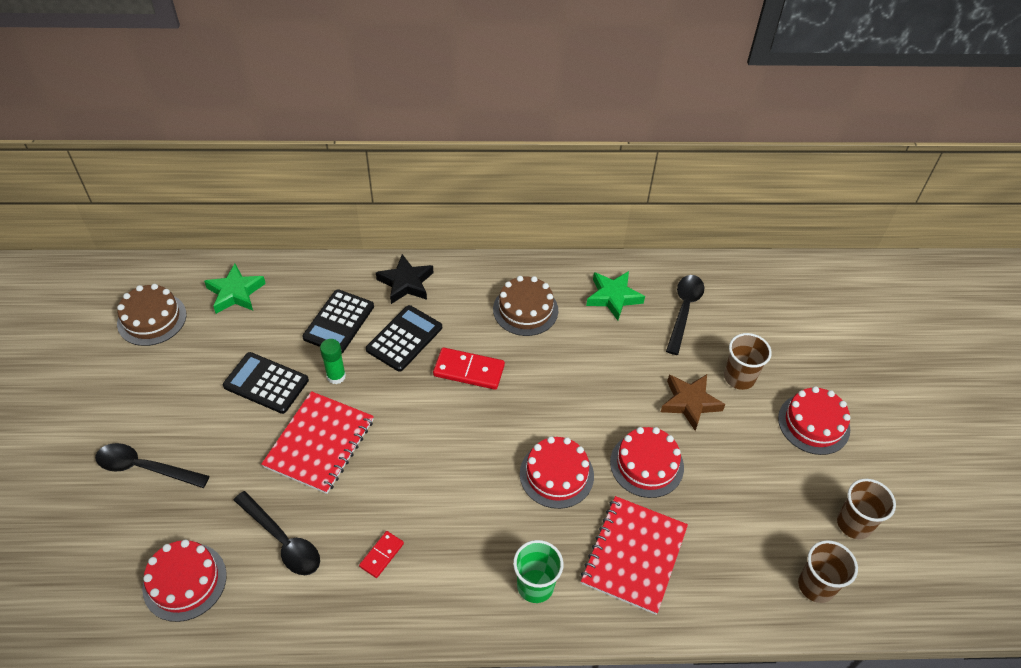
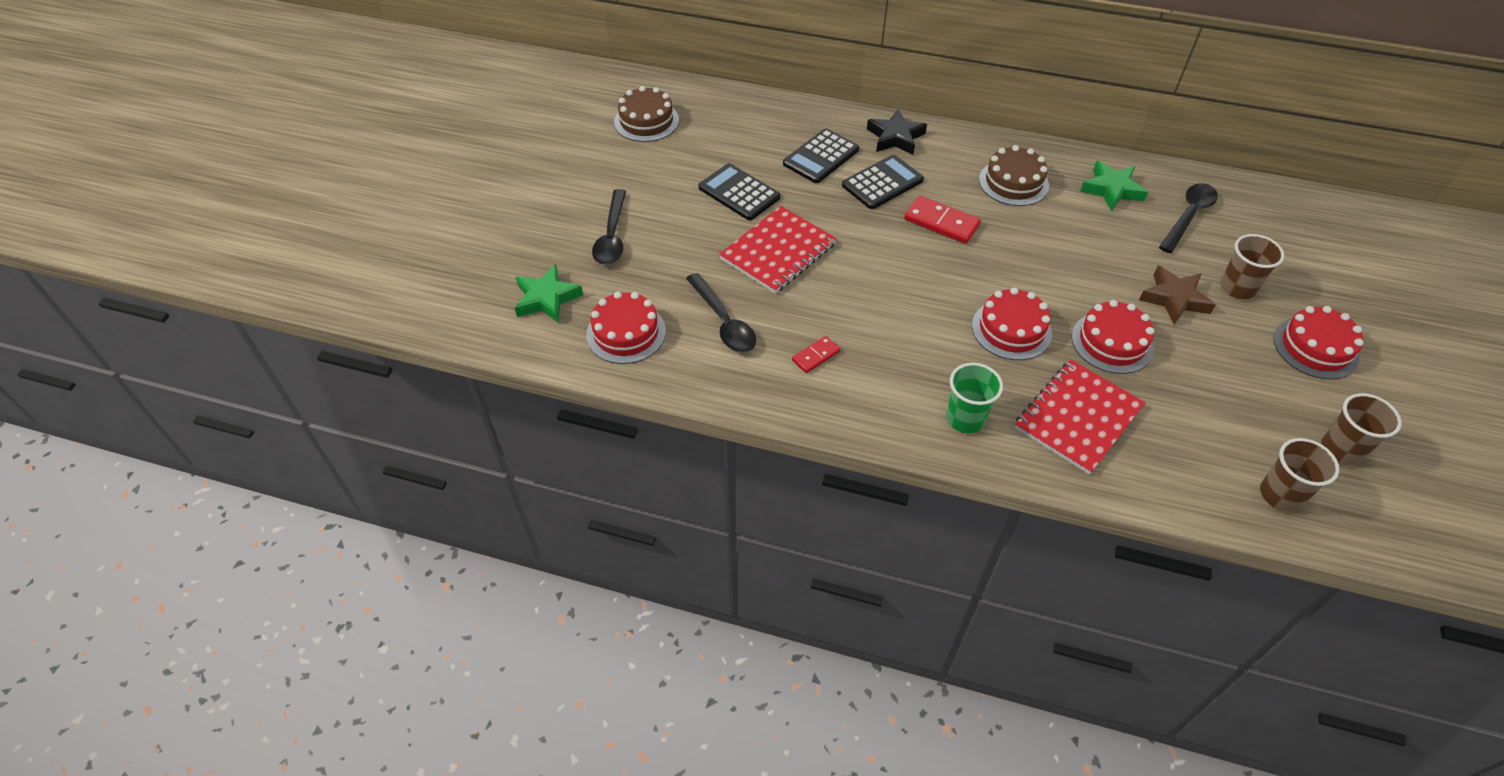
camera: 20 degrees right, 0 degrees up
(145, 468) = (612, 236): black spoon -> black spoon turned 120 degrees counterclockwise
(235, 293) = (728, 115): green star -> green star (547, 298)
(336, 376) = (807, 200): green glue stick -> none

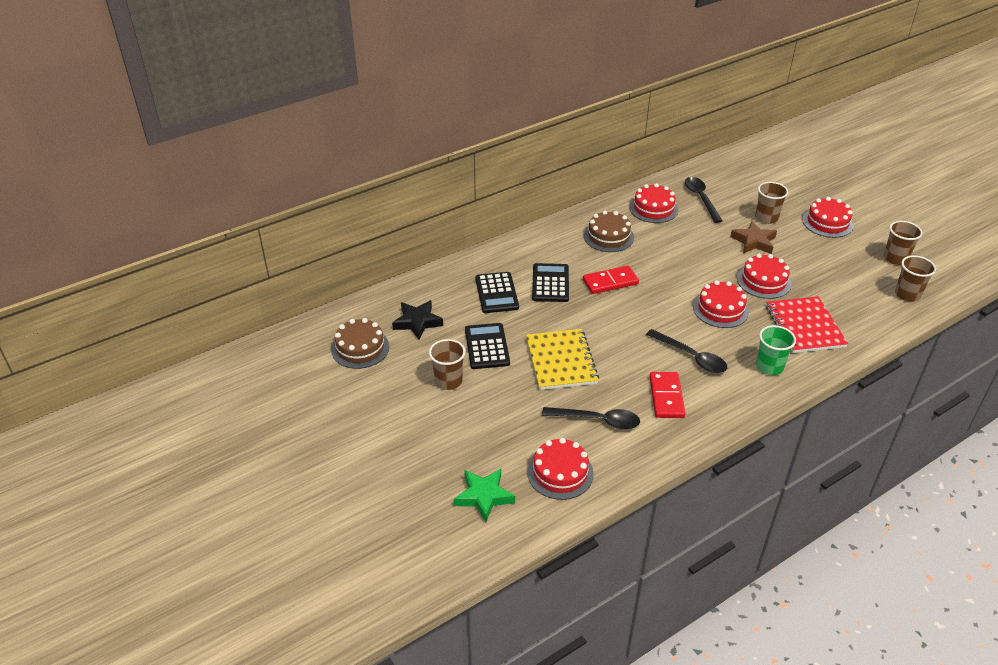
camera: 50 degrees left, 10 degrees down
(612, 236) = (458, 429): black spoon -> black spoon (691, 357)
(666, 195) = (448, 381): none -> brown cup
(739, 192) = (487, 346): black calculator -> black calculator turned 90 degrees clockwise
(778, 251) = (561, 361): red notebook -> yellow notebook
(816, 356) = (666, 397): red domino -> red domino, size x1.69
(895, 137) = (516, 254): black star -> black star (417, 322)
(1112, 189) = (653, 208): green star -> red cake

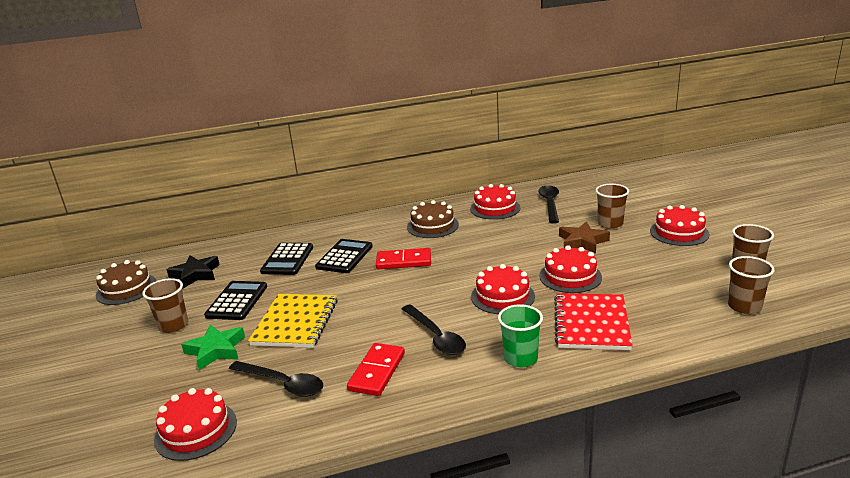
camera: 20 degrees right, 15 degrees down
(484, 496) = (97, 440): green star -> green star (216, 350)

